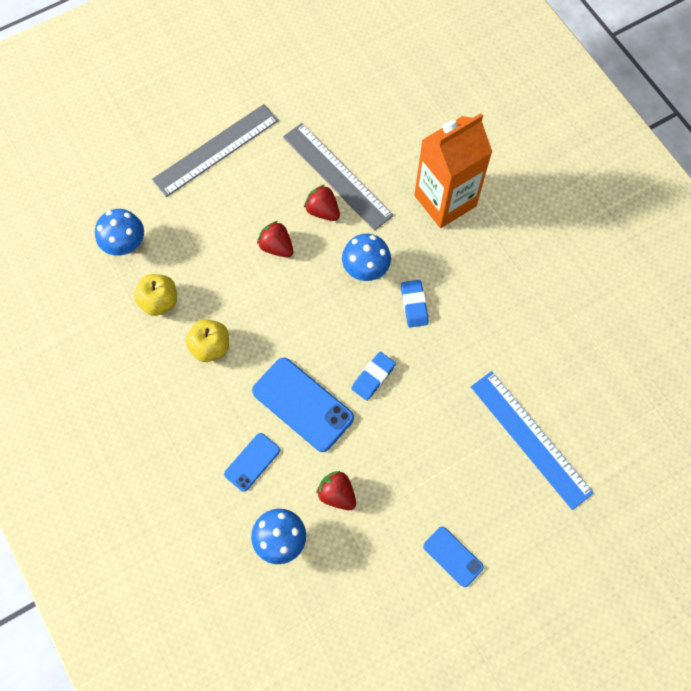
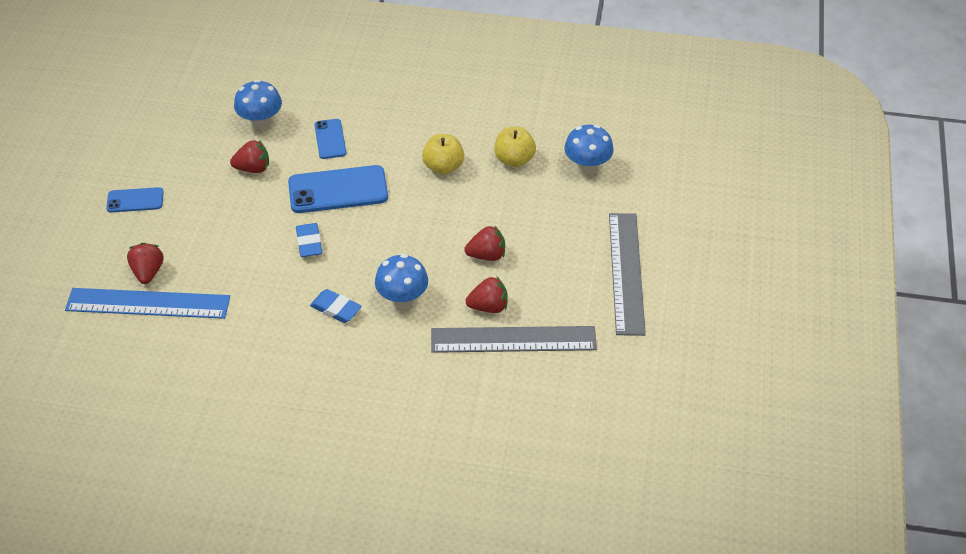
camera: 130 degrees right, 20 degrees down
(445, 201) = (405, 401): orange carton -> none
(505, 469) = (148, 272): none -> red strawberry

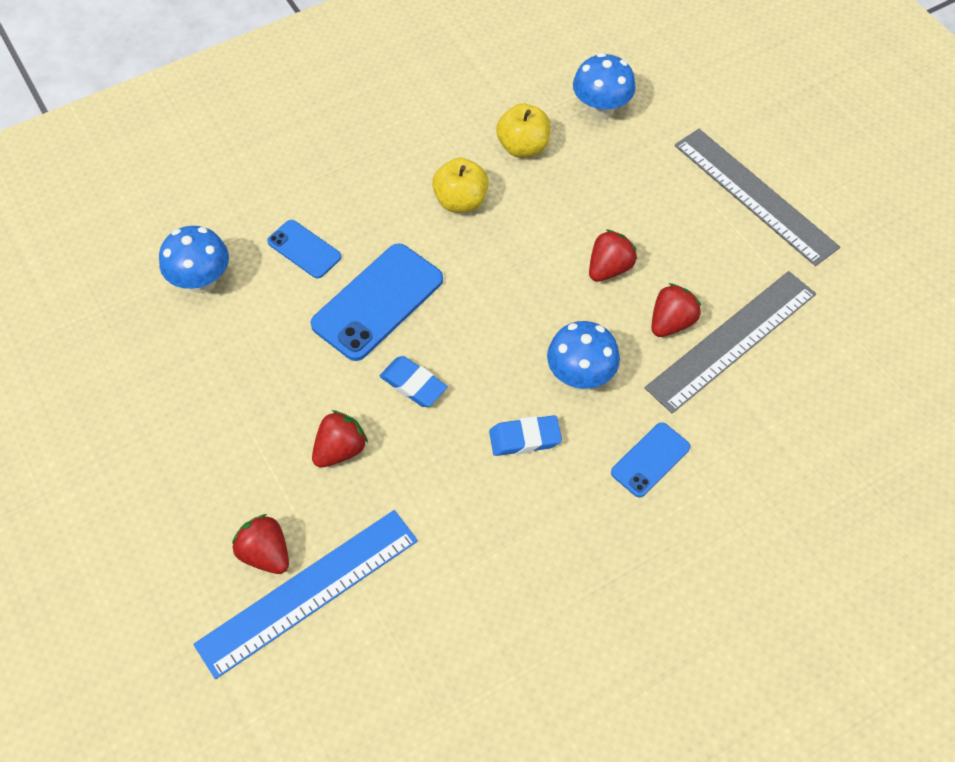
camera: 40 degrees left, 10 degrees up
(135, 200) = (150, 478): blue phone -> blue phone (650, 460)
(253, 168) = (253, 341): red strawberry -> red strawberry (340, 450)

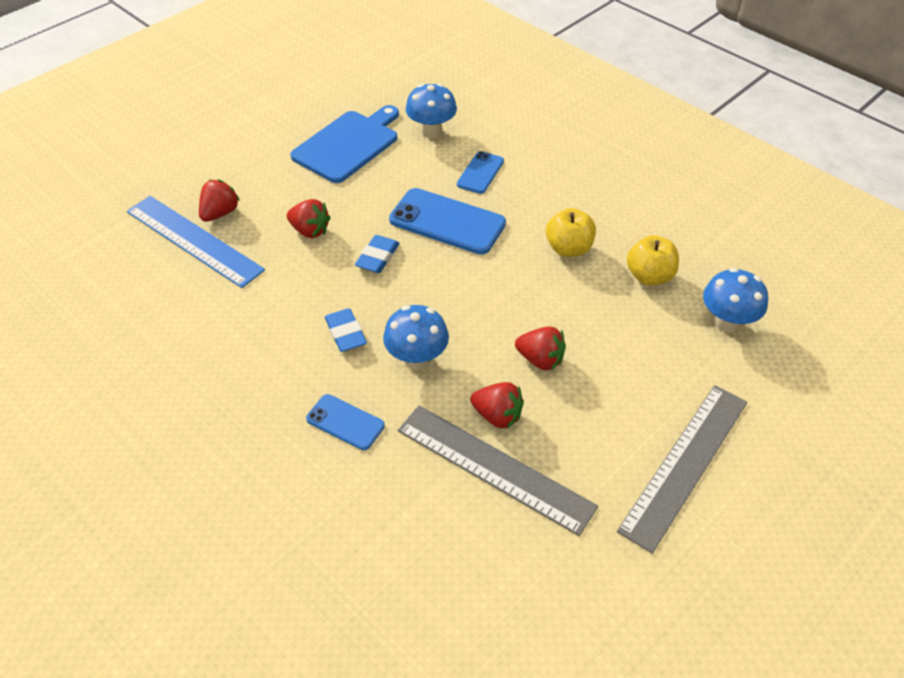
camera: 75 degrees right, 10 degrees down
(187, 379) = (348, 144): none -> blue cutting board

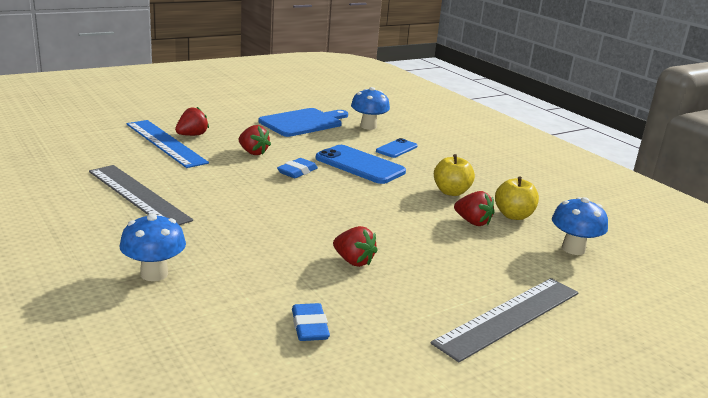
camera: 10 degrees right, 25 degrees down
(345, 422) = (226, 242): blue phone -> none
(346, 333) = (252, 201): blue eraser -> blue eraser (309, 327)
(417, 359) = (301, 222): blue mushroom -> blue mushroom (154, 274)
(494, 467) = (337, 287): grey ruler -> grey ruler (138, 195)
(540, 360) = (403, 240): red strawberry -> red strawberry (472, 222)

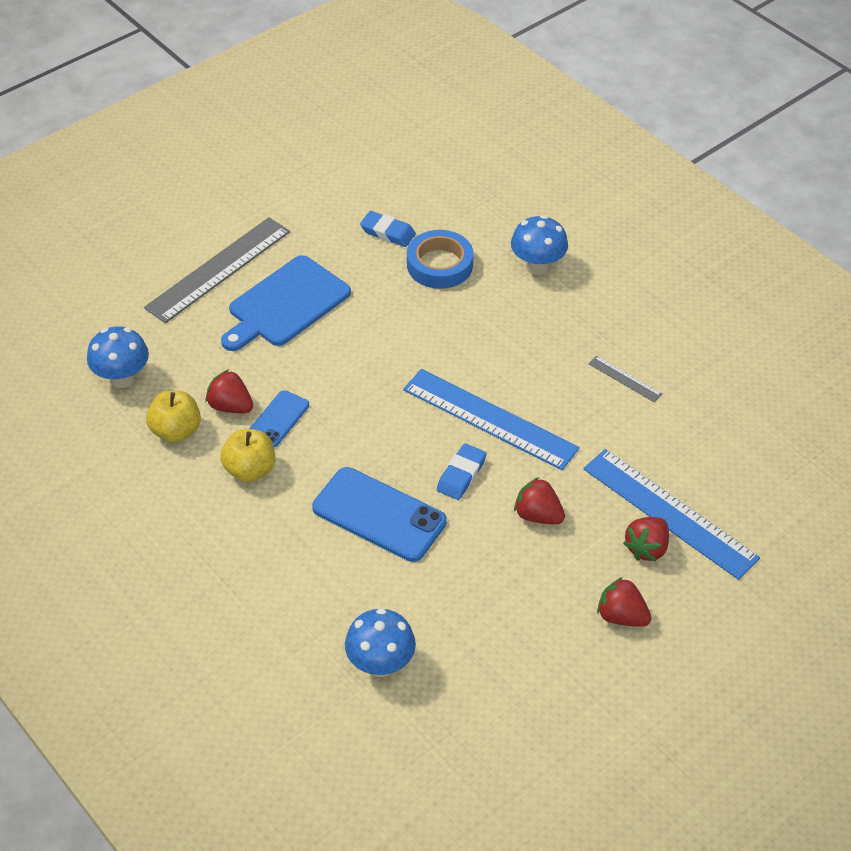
camera: 175 degrees right, 25 degrees up
(138, 195) = (624, 379): grey ruler -> grey ruler, size x0.44
(260, 289) = (439, 265): none -> blue tape
(263, 191) = (490, 419): none -> blue ruler
(303, 122) = (495, 648): blue cutting board -> blue cutting board (286, 304)
(309, 327) = (387, 232): blue eraser -> blue eraser turned 45 degrees counterclockwise
(353, 261) = (362, 314): red strawberry -> red strawberry (621, 616)
(396, 149) = (327, 584): blue phone -> blue phone (278, 419)

